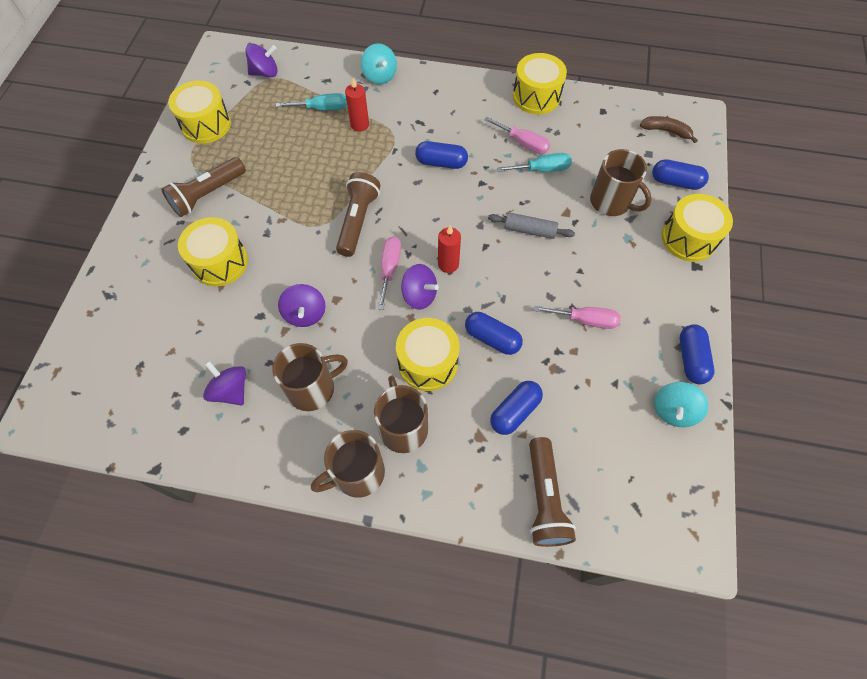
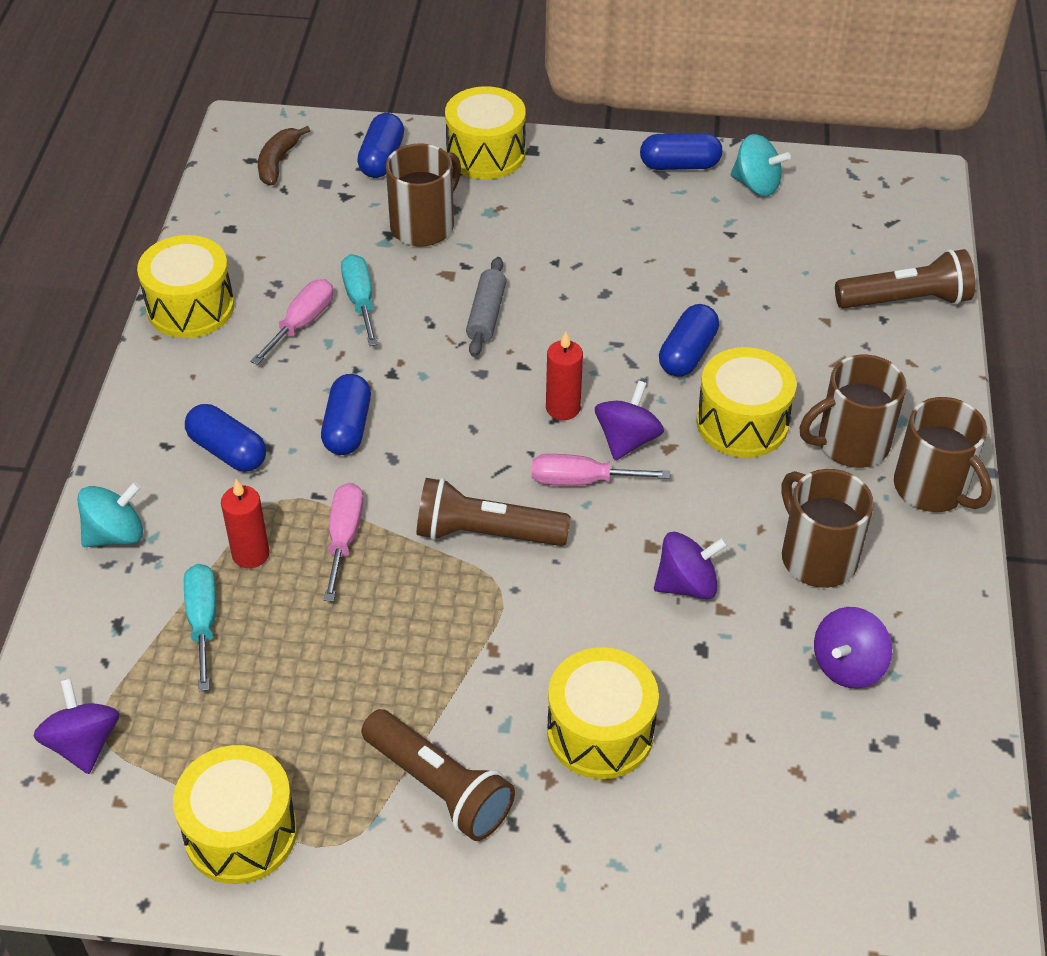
camera: 95 degrees left, 15 degrees down
(514, 411) = (796, 328): blue capsule -> blue capsule (228, 451)
(585, 320) = (639, 258): pink screwdriver -> pink screwdriver (344, 538)

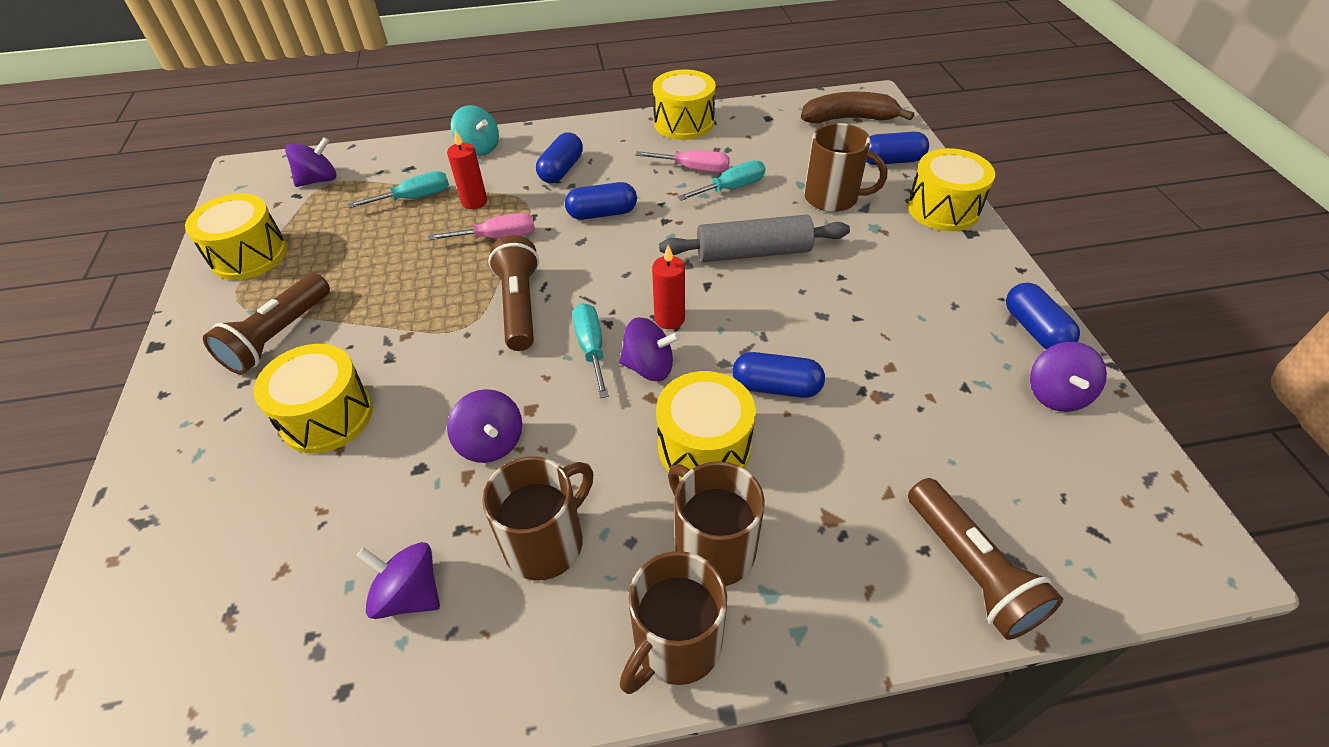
camera: 75 degrees right, 0 degrees up
(277, 162) = (849, 119): brown banana -> brown banana, size x1.56
(486, 315) = (753, 252): grey rolling pin -> grey rolling pin, size x1.60
(581, 481) = (591, 348): pink screwdriver -> turquoise screwdriver
(756, 185) = (1056, 394): turquoise spinning top -> purple spinning top

